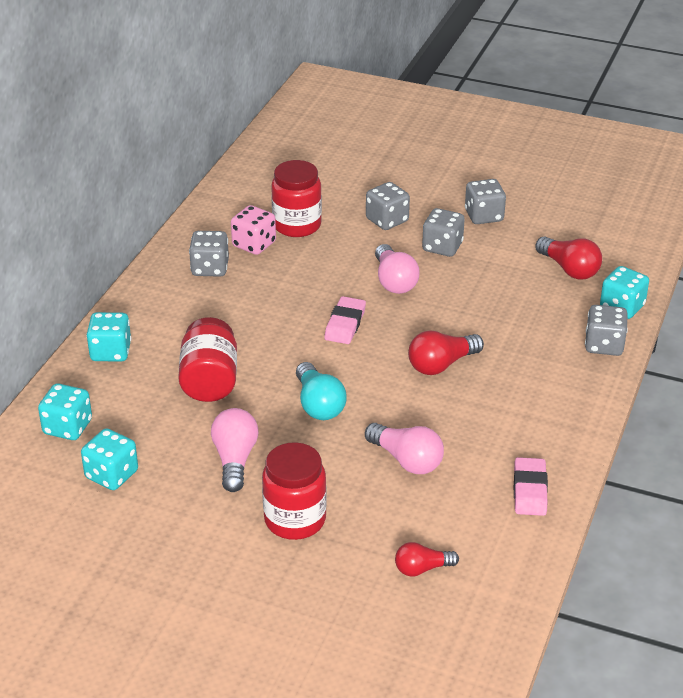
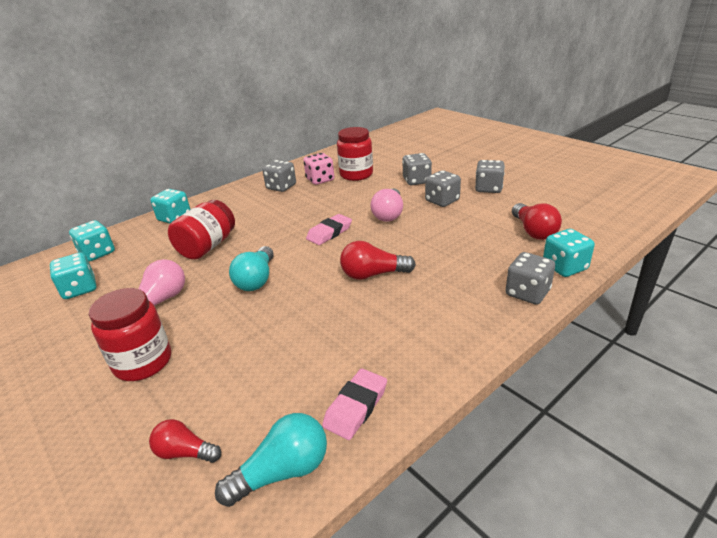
camera: 30 degrees right, 5 degrees down
(406, 460) = (275, 341): pink light bulb -> none
(513, 552) = (282, 472): none -> turquoise light bulb

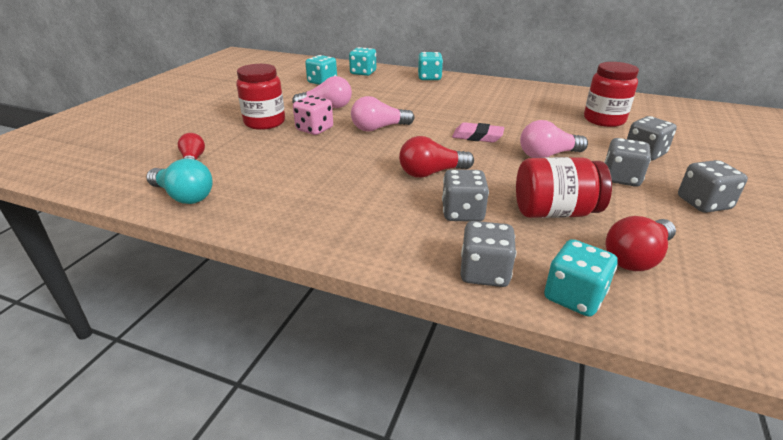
camera: 60 degrees right, 0 degrees up
(207, 247) = (404, 99): red jar -> red jar (554, 212)
(256, 279) = (379, 128): turquoise light bulb -> pink light bulb
(281, 187) = (527, 96): grey dice -> grey dice (462, 213)
(320, 180) = (566, 107): pink dice -> pink dice (314, 129)
(356, 407) = (254, 208): pink eraser -> none
(373, 274) = (431, 173): red light bulb -> red light bulb turned 75 degrees counterclockwise

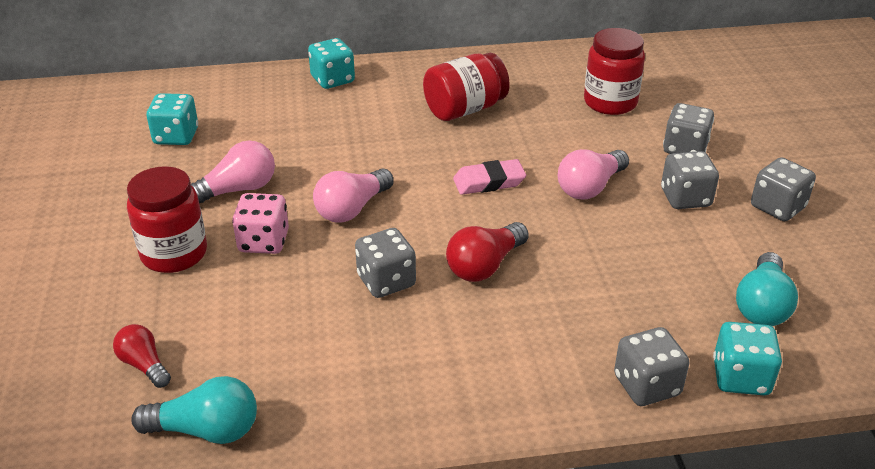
camera: 30 degrees left, 5 degrees up
(363, 73) = (222, 96): turquoise dice -> none
(462, 213) = (566, 314): grey dice -> grey dice (386, 281)
(554, 212) = (655, 275): red jar -> red jar (465, 109)
(636, 257) = (762, 305): red light bulb -> turquoise light bulb

